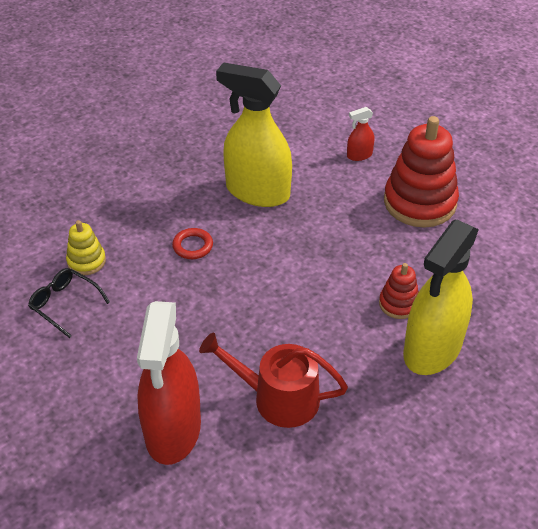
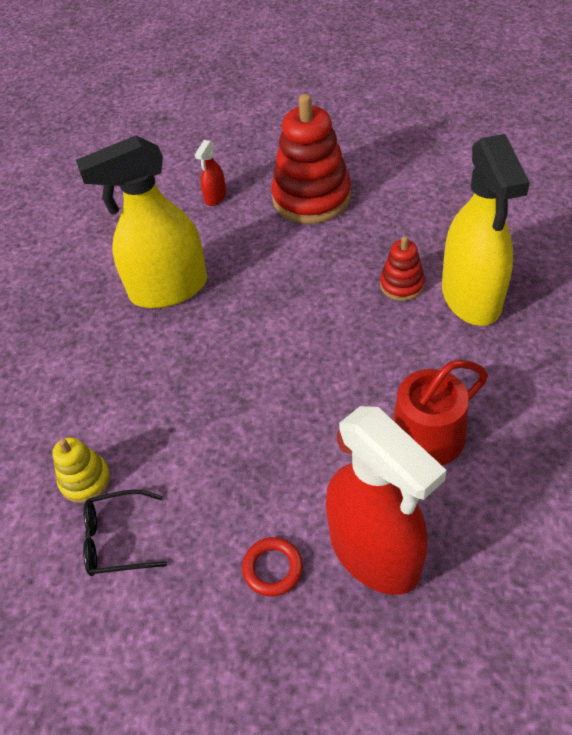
camera: 40 degrees left, 5 degrees up
(193, 246) = (172, 380): red ring -> red ring (272, 568)

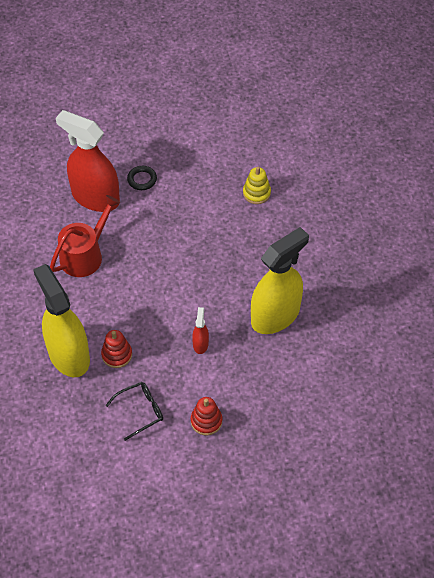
camera: 155 degrees right, 5 degrees up
(117, 539) = (223, 172): black glasses -> black glasses (140, 411)
(215, 197) = (283, 405): red spray bottle -> red spray bottle (200, 344)
(272, 568) = (142, 179): red ring -> black ring
(311, 198) = (206, 421): red stacking toy -> red stacking toy, size x0.50

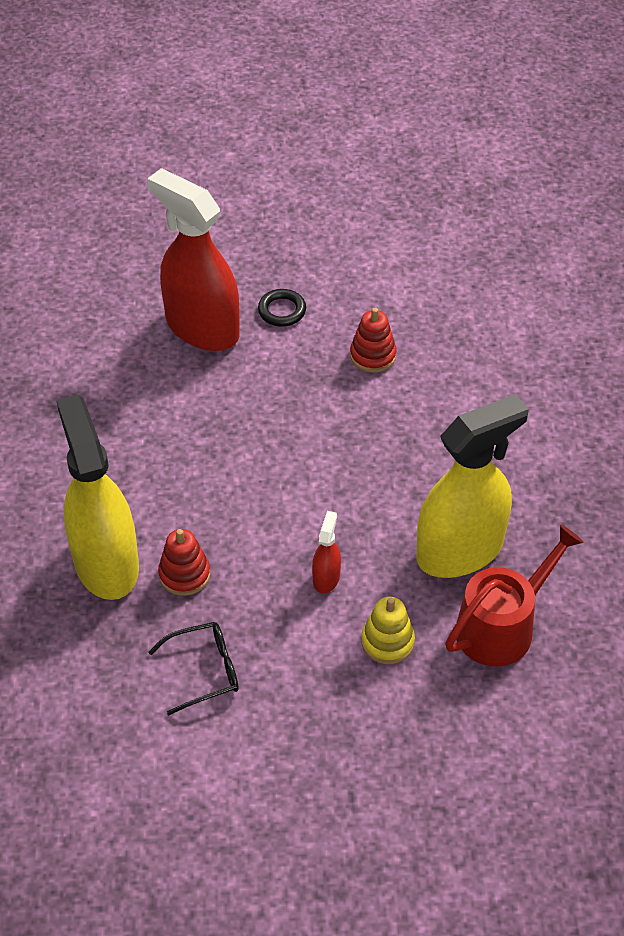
camera: 10 degrees right, 5 degrees down
(85, 255) = (166, 412): red watering can -> red watering can (502, 626)
(206, 421) = (311, 704): red stacking toy -> red stacking toy (373, 355)
(256, 193) = (463, 355): yellow stacking toy -> yellow stacking toy (387, 642)

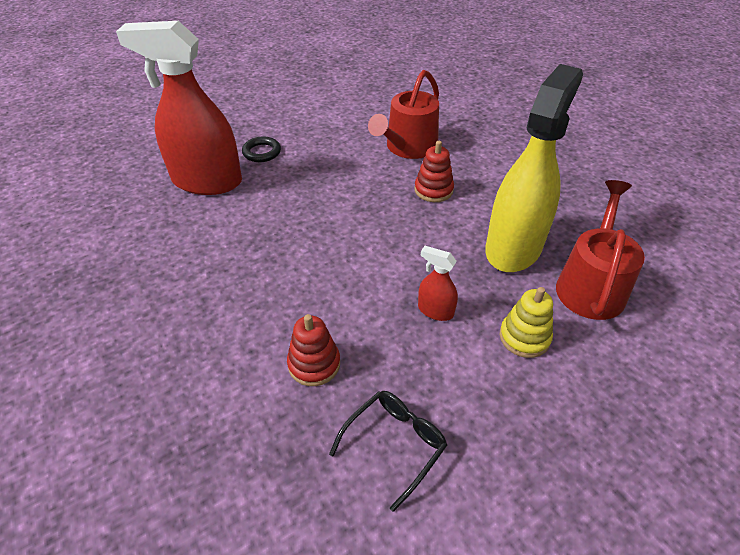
camera: 30 degrees left, 5 degrees down
(106, 563) = (232, 389): yellow spray bottle -> none
(326, 578) = (435, 311): red spray bottle -> red spray bottle turned 45 degrees counterclockwise
(373, 355) = (347, 156): red stacking toy -> red stacking toy (433, 190)
(451, 373) = (408, 147): none -> red watering can

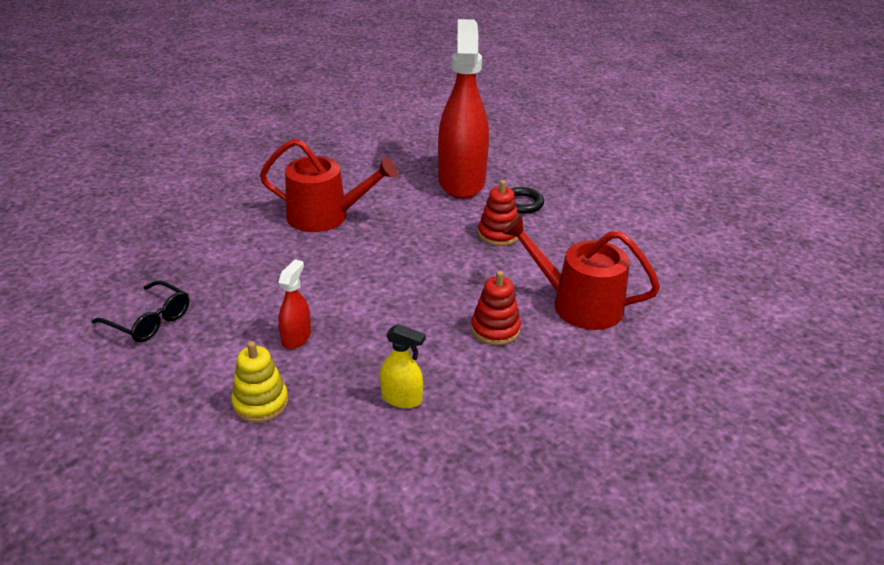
camera: 80 degrees right, 10 degrees down
(314, 364) = (234, 271): red stacking toy -> red stacking toy (498, 234)
(513, 247) = (401, 398): yellow spray bottle -> yellow spray bottle, size x0.42
(591, 285) = (343, 467): red watering can -> red watering can (325, 216)

